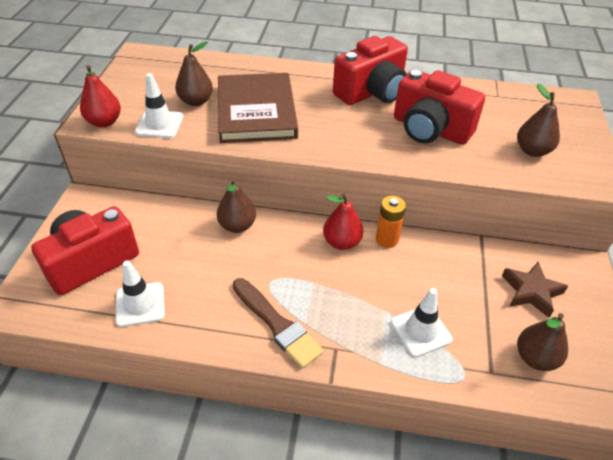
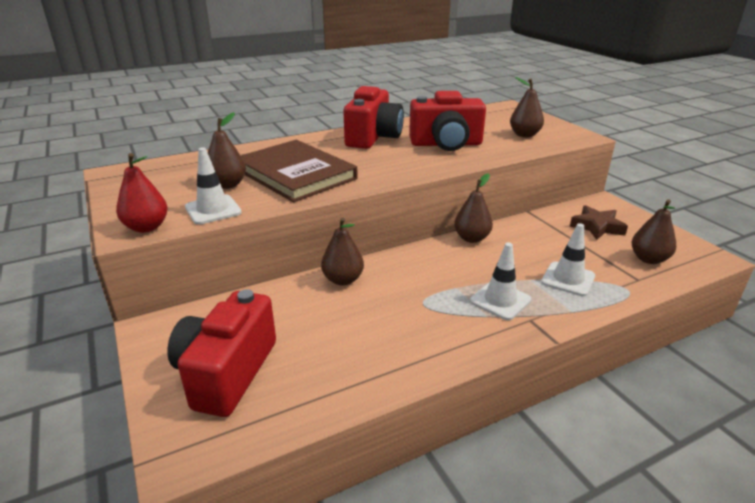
camera: 35 degrees left, 15 degrees down
(140, 304) = (327, 378): white traffic cone -> white traffic cone (500, 300)
(277, 324) = (467, 328): brown brush -> none
(342, 242) = (442, 254): red pear -> none
(387, 239) = (471, 238): orange battery -> brown pear

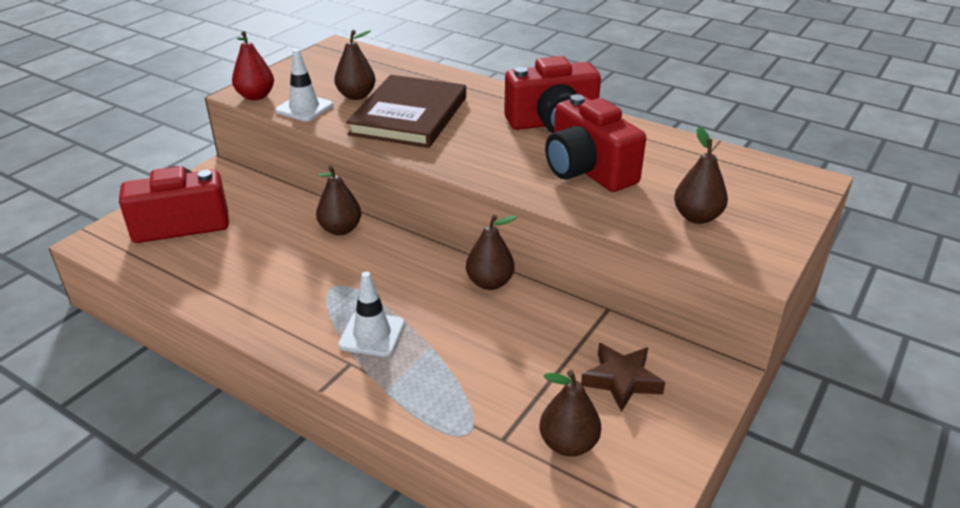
camera: 60 degrees right, 5 degrees up
(568, 279) = (455, 376): white traffic cone -> none

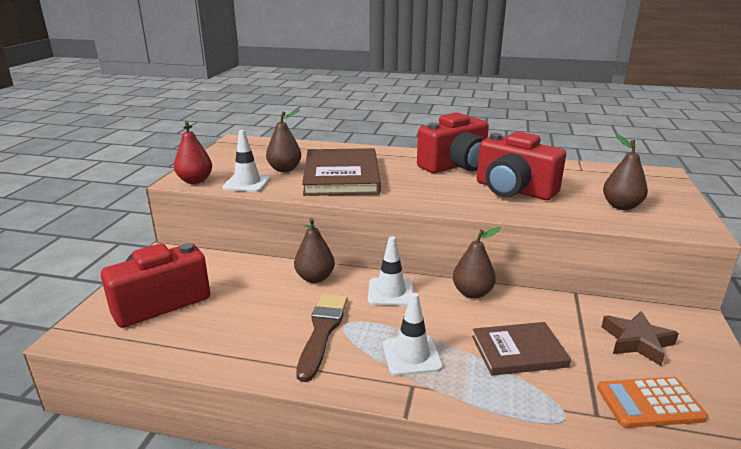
camera: 20 degrees left, 10 degrees down
(307, 289) = (322, 331): none -> brown brush
(404, 262) = (390, 292): none -> white traffic cone
(482, 358) = (519, 351): none -> brown book
(568, 444) = (649, 403): brown pear -> orange calculator

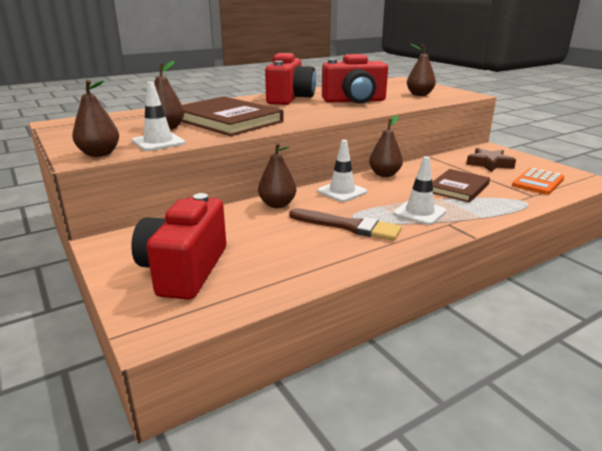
camera: 45 degrees left, 0 degrees up
(195, 181) = (99, 154): red pear -> brown pear
(322, 331) = (348, 226): brown brush -> brown brush turned 150 degrees clockwise

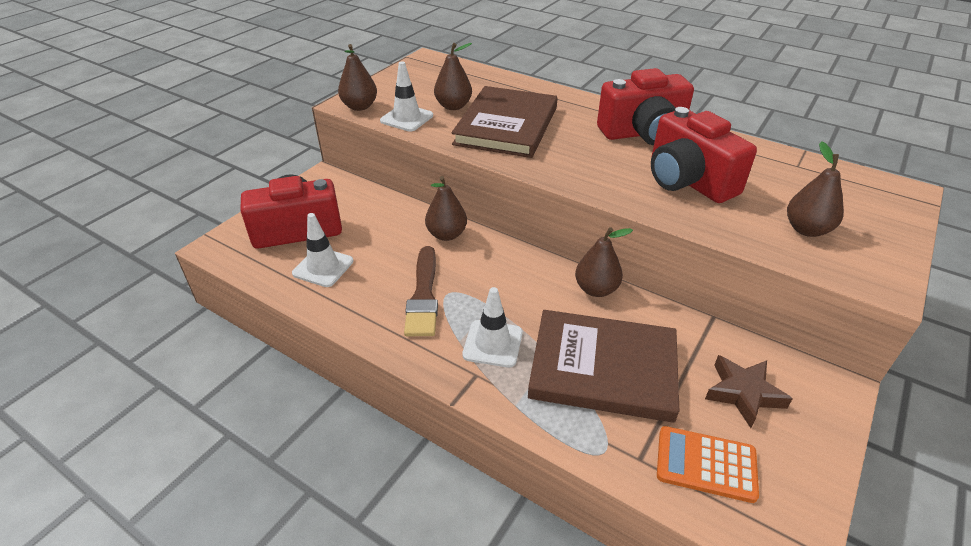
camera: 65 degrees right, 15 degrees up
(342, 192) = (512, 268): white traffic cone -> white traffic cone (323, 267)
(458, 188) = (603, 368): brown book -> brown book, size x1.64

